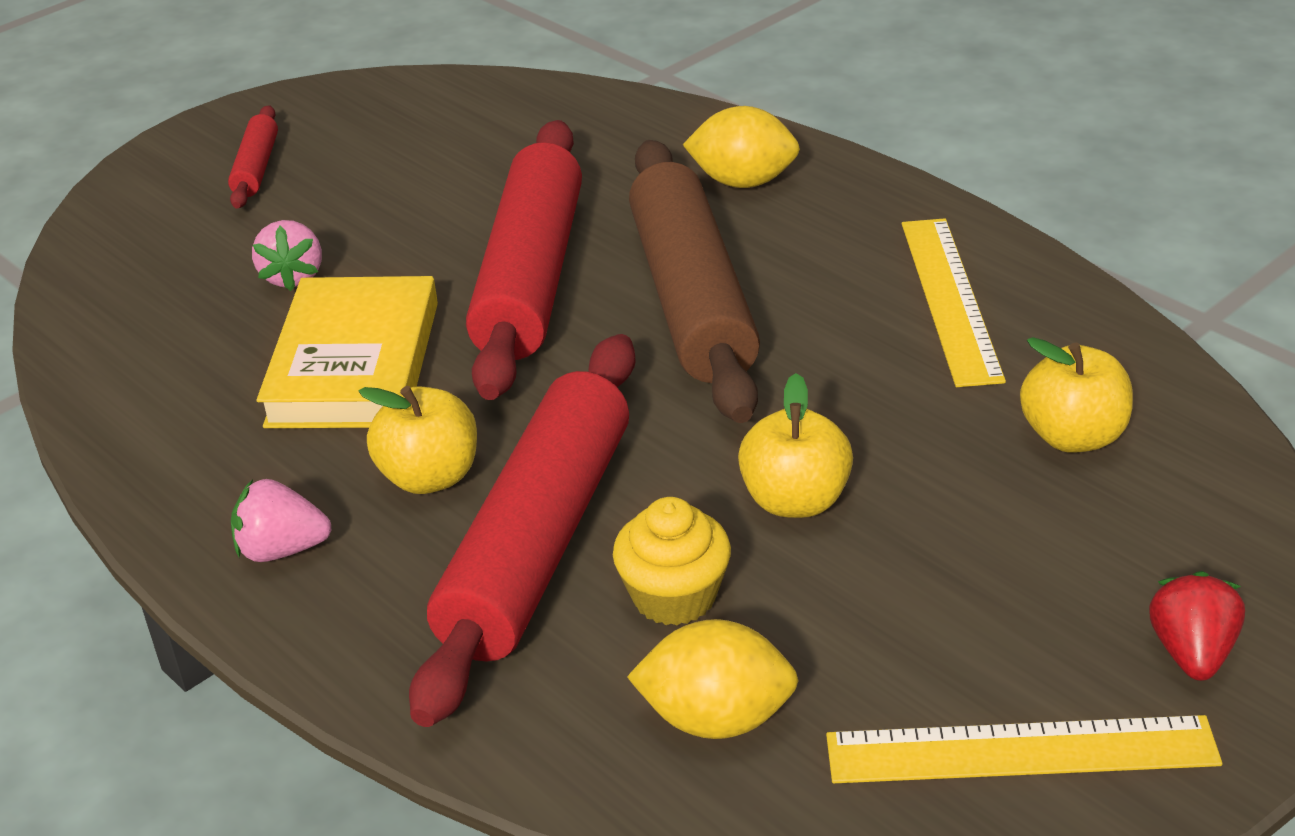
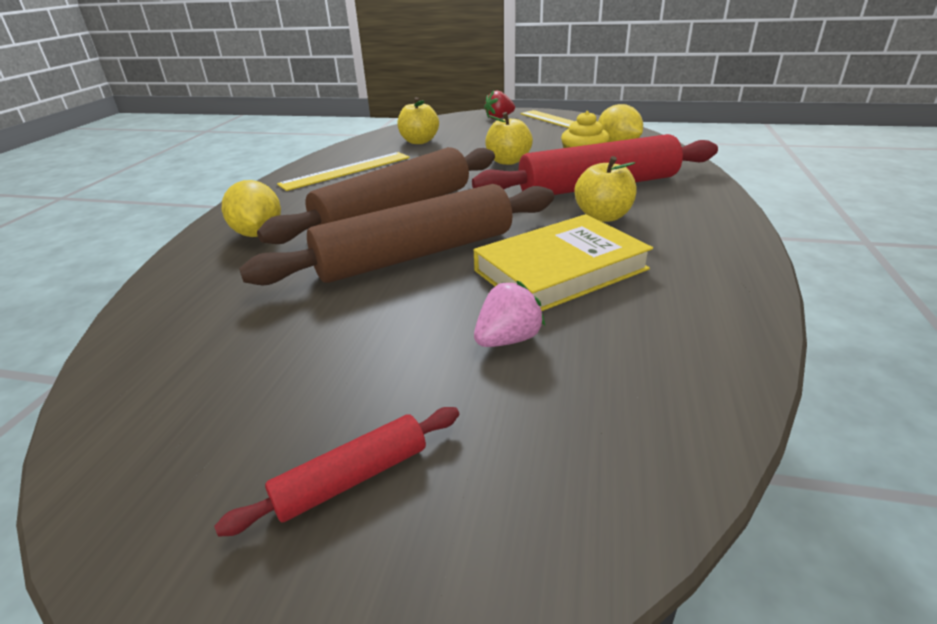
camera: 125 degrees left, 5 degrees down
(282, 550) = (699, 226): pink strawberry -> none
(530, 277) = (416, 254): red rolling pin -> brown rolling pin

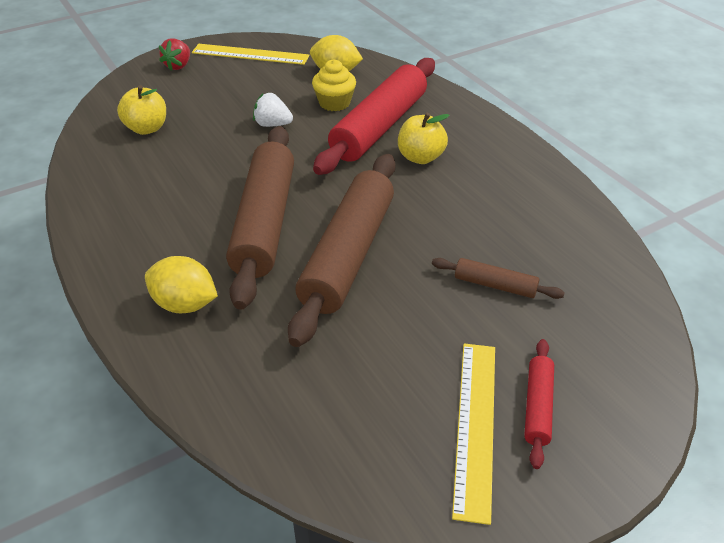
camera: 45 degrees left, 10 degrees up
(346, 170) = (136, 197): yellow ruler -> yellow ruler (475, 425)
(508, 161) = (272, 124): yellow apple -> white strawberry
(508, 339) = (495, 285): pink strawberry -> brown rolling pin
(560, 270) = (455, 218): yellow book -> none

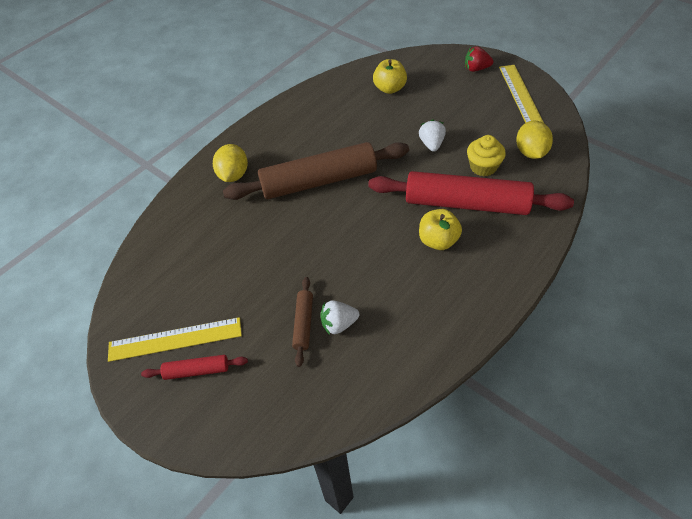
camera: 75 degrees right, 10 degrees up
(348, 255) = (304, 233): brown rolling pin -> none
(506, 256) = (339, 324): none -> white strawberry

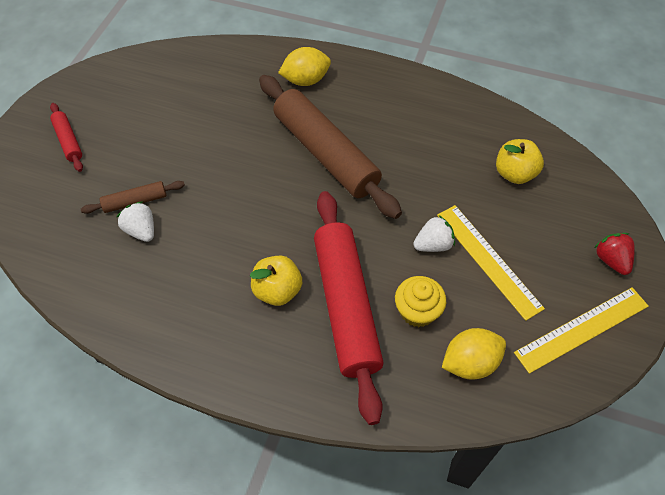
camera: 65 degrees right, 5 degrees up
(175, 339) = (97, 114): yellow ruler -> yellow ruler (488, 260)

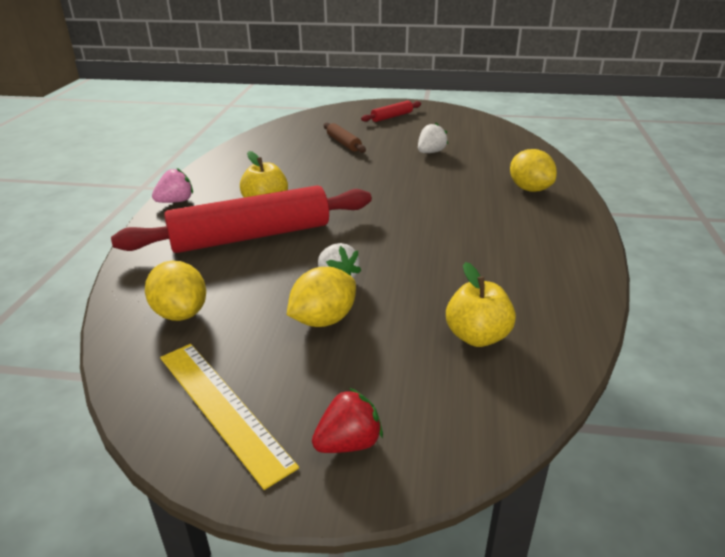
camera: 80 degrees right, 25 degrees down
(141, 230) = (316, 149): white strawberry -> white strawberry (430, 152)
(246, 383) = (176, 201): none -> pink strawberry
(325, 153) = (436, 208): brown rolling pin -> none
(417, 311) = (247, 275): yellow cupcake -> none
(488, 260) = (323, 320): yellow ruler -> yellow lemon

